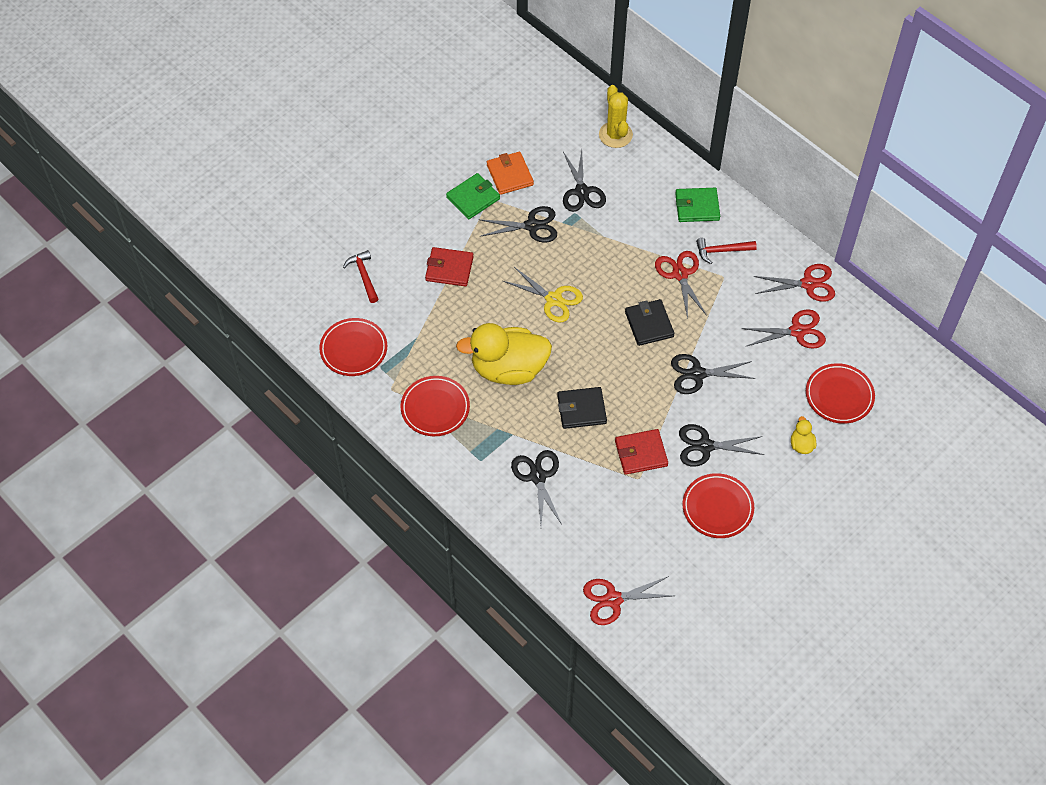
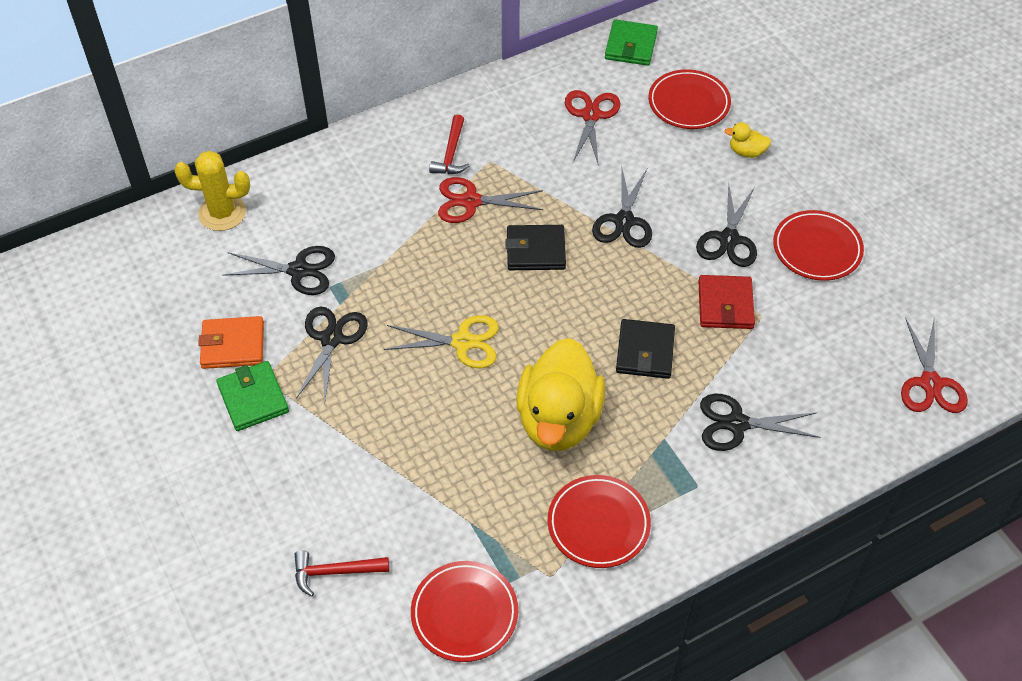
camera: 75 degrees left, 5 degrees down
(449, 268) = (365, 455): red wallet -> none
(553, 299) = (462, 342): yellow scissors -> yellow scissors turned 45 degrees clockwise
(697, 207) = (375, 160): green wallet -> green wallet (630, 46)
(808, 284) = (528, 89): red scissors -> none

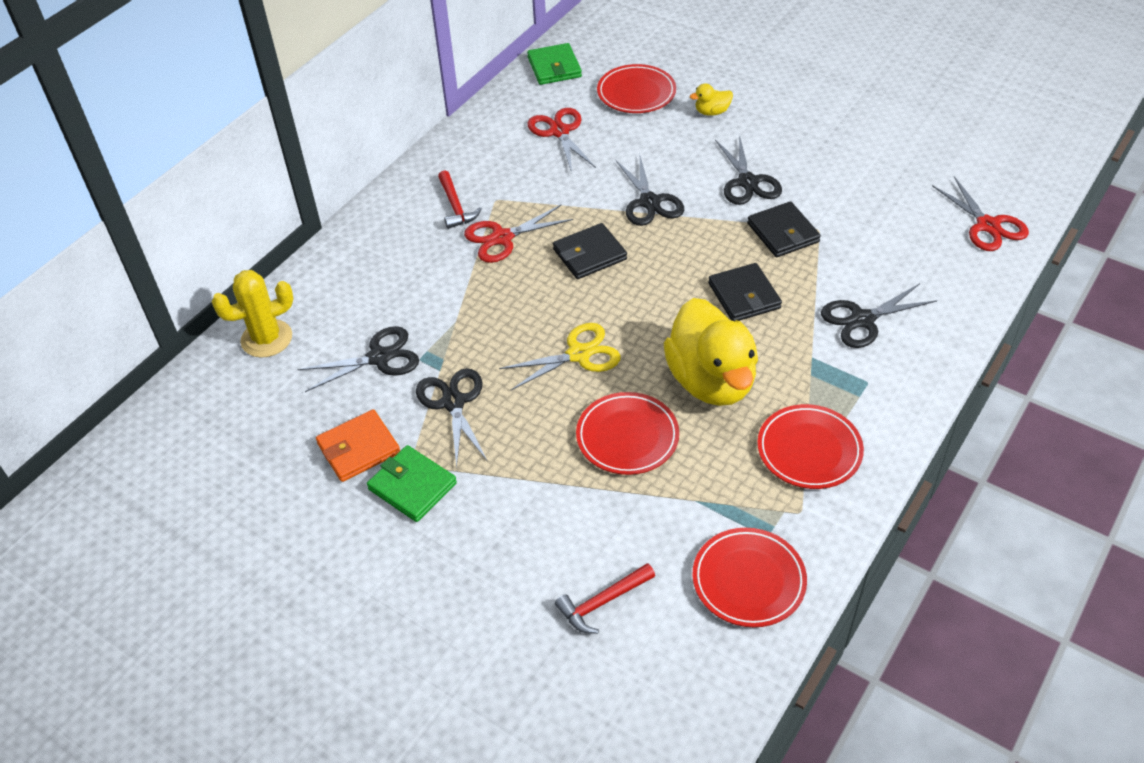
camera: 25 degrees left, 5 degrees down
(725, 305) = (783, 233): red wallet -> black wallet
(817, 249) = (823, 162): red plate -> red plate (627, 437)

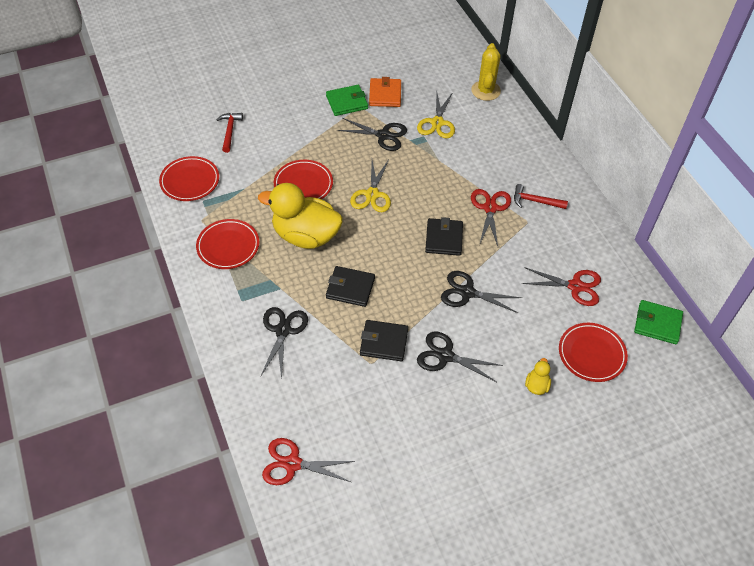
camera: 120 degrees right, 5 degrees up
(379, 358) = (437, 123): black scissors -> yellow scissors

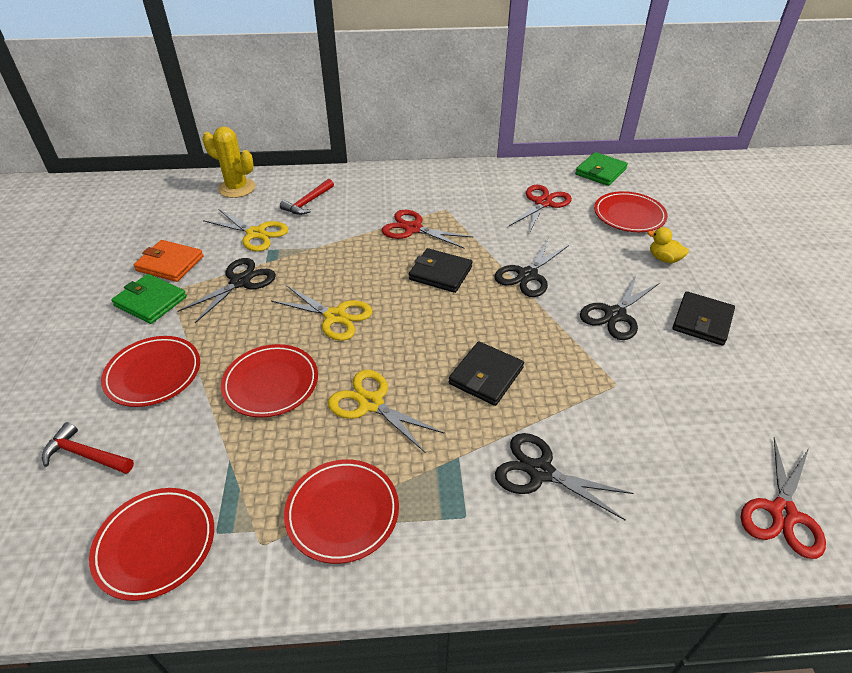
camera: 70 degrees left, 10 degrees down
(291, 131) = (153, 374): none -> red plate
(305, 236) = (371, 403): yellow duck -> yellow scissors
(347, 102) = (151, 301): green wallet -> green wallet turned 60 degrees counterclockwise
(384, 342) = (584, 364): black wallet -> black wallet (702, 321)
(535, 201) = (420, 197): red hammer -> red hammer (308, 203)

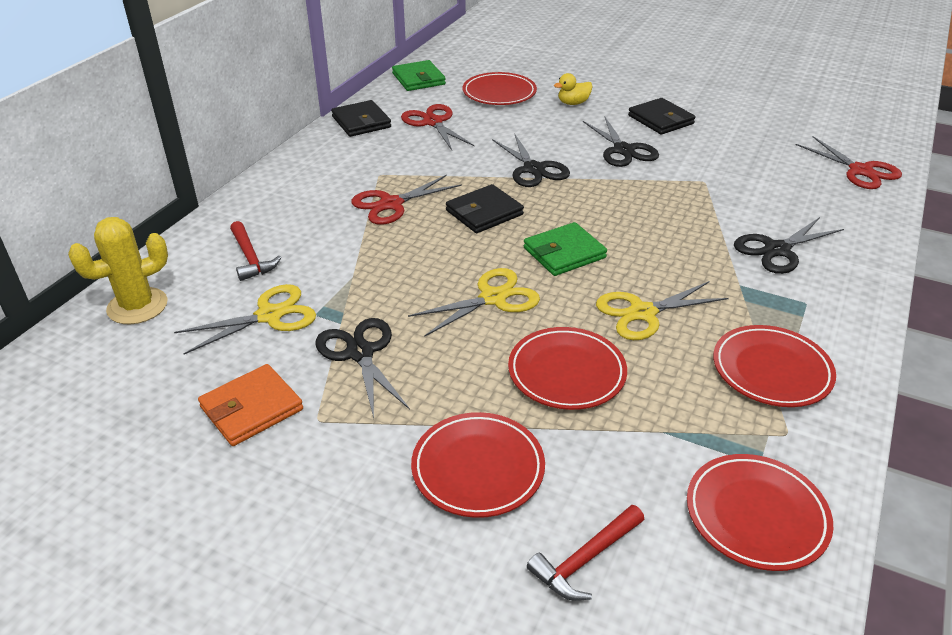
camera: 60 degrees left, 5 degrees down
(151, 301) = (322, 444): green wallet -> green wallet (564, 253)
(486, 376) = (651, 237): black wallet -> black wallet (361, 122)

